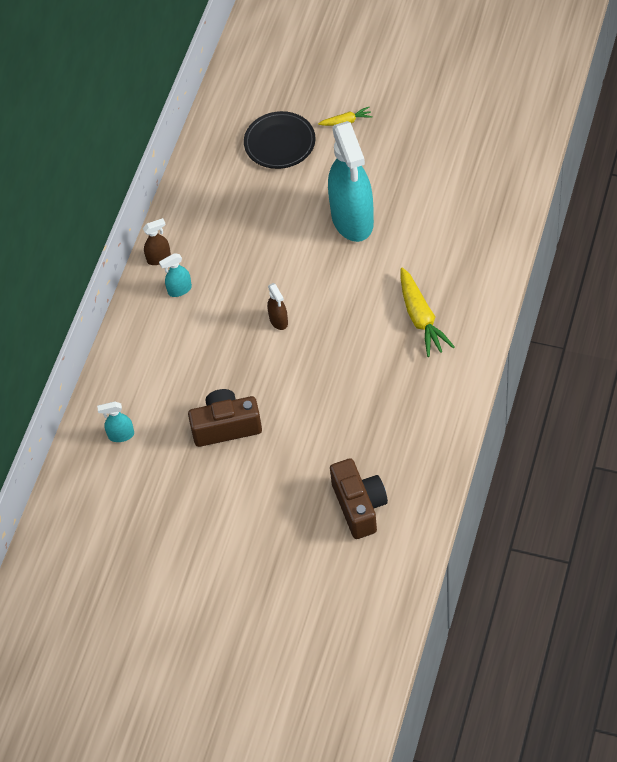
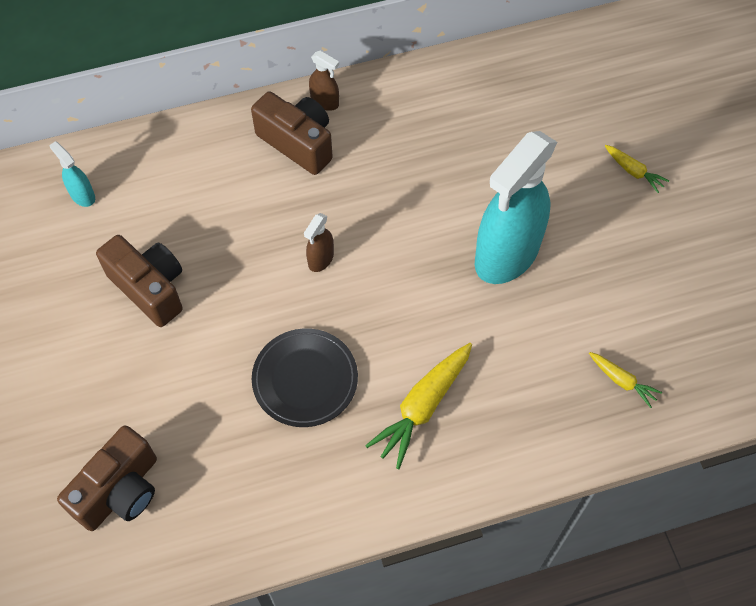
camera: 50 degrees right, 5 degrees up
(179, 290) = (298, 143): turquoise spray bottle -> brown camera
(279, 143) = (554, 125): black plate -> black plate (305, 379)
(478, 209) = (622, 381): none -> yellow carrot

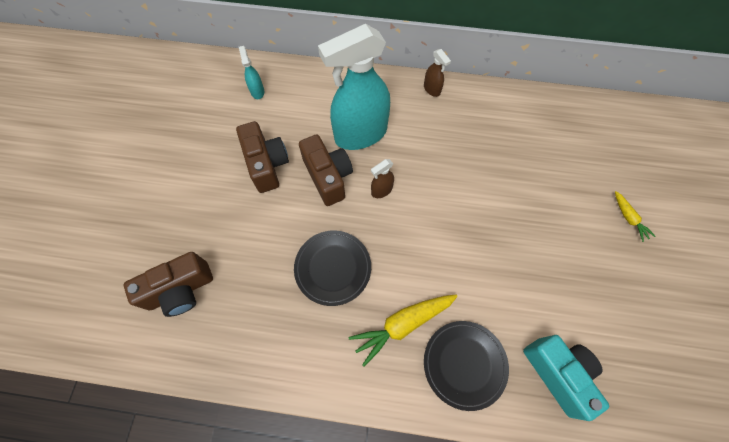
camera: 25 degrees right, 5 degrees up
(298, 143) = (402, 109): brown camera -> brown camera (328, 177)
(506, 255) = (509, 240): turquoise spray bottle -> turquoise spray bottle (360, 134)
(514, 418) = (464, 364): none -> black plate
(622, 381) = (558, 373): yellow carrot -> turquoise camera

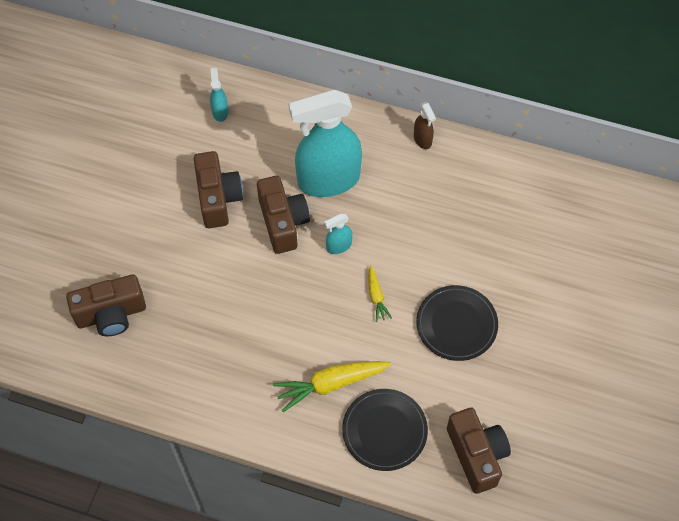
camera: 10 degrees right, 5 degrees down
(333, 268) = (270, 318): black plate -> black plate (456, 324)
(381, 190) = (338, 246): brown spray bottle -> turquoise spray bottle
(558, 373) = (476, 455): turquoise camera -> brown camera
(628, 218) = (603, 318): yellow carrot -> yellow carrot (376, 296)

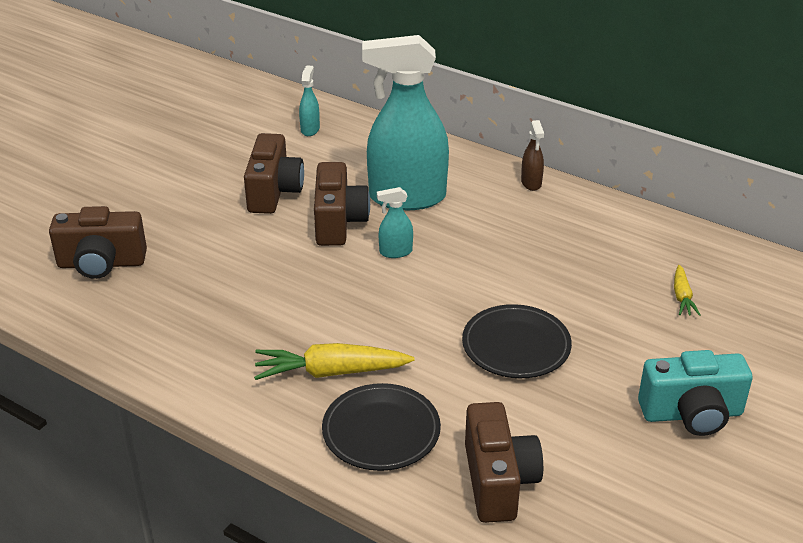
camera: 15 degrees right, 25 degrees down
(376, 296) = (423, 302): yellow carrot -> yellow carrot (682, 297)
(592, 360) = (691, 414): none -> turquoise camera

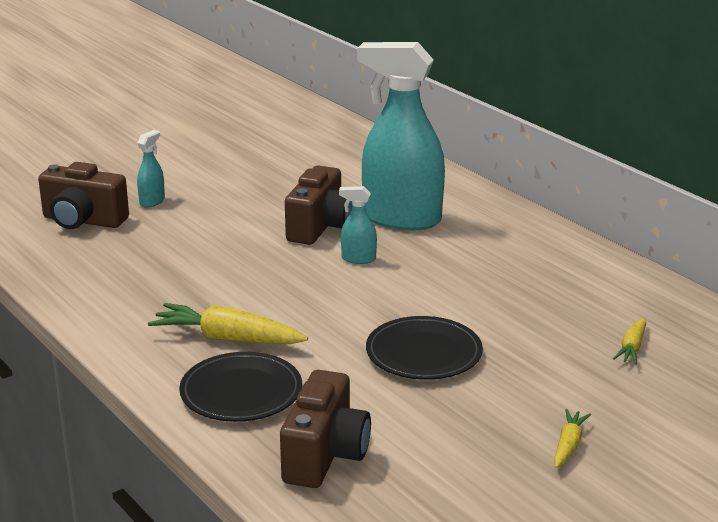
camera: 20 degrees right, 10 degrees down
(274, 192) = (276, 194): brown camera -> none
(310, 129) = (346, 152): turquoise spray bottle -> turquoise spray bottle (152, 201)
(531, 183) = (537, 228): brown spray bottle -> none
(691, 414) = (568, 445): turquoise camera -> yellow carrot

